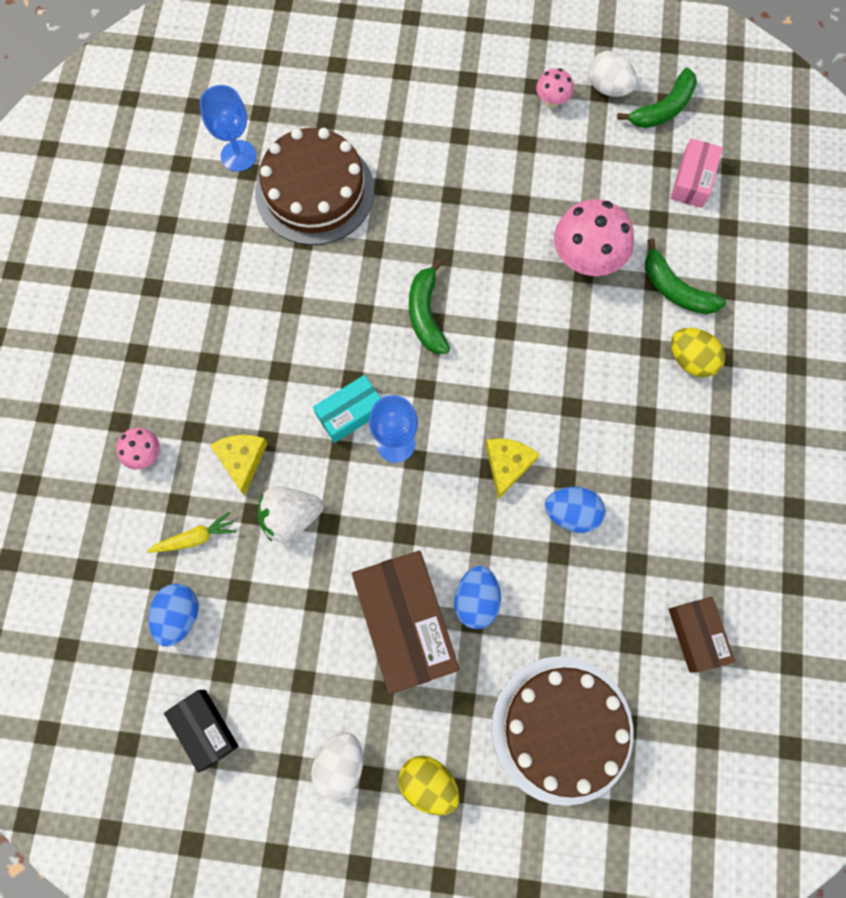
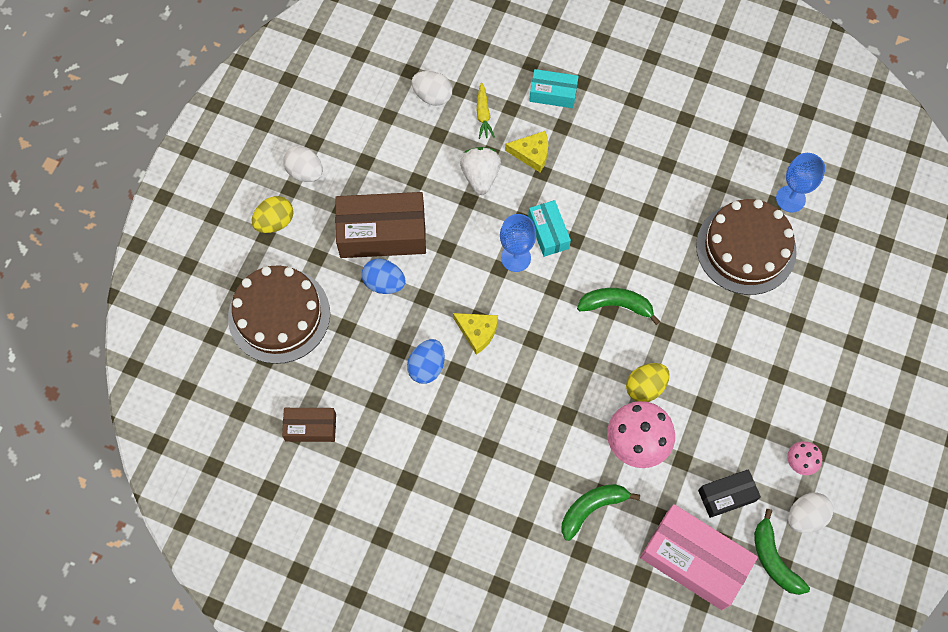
camera: 105 degrees right, 5 degrees down
(145, 454) = (553, 94): pink mushroom -> turquoise box
(179, 616) = (432, 96): blue egg -> white egg
(205, 729) = (354, 98): black box -> black box (726, 496)
(691, 360) = (526, 499): yellow egg -> yellow egg (645, 387)
(692, 180) = (694, 560): pink box -> pink box, size x1.84

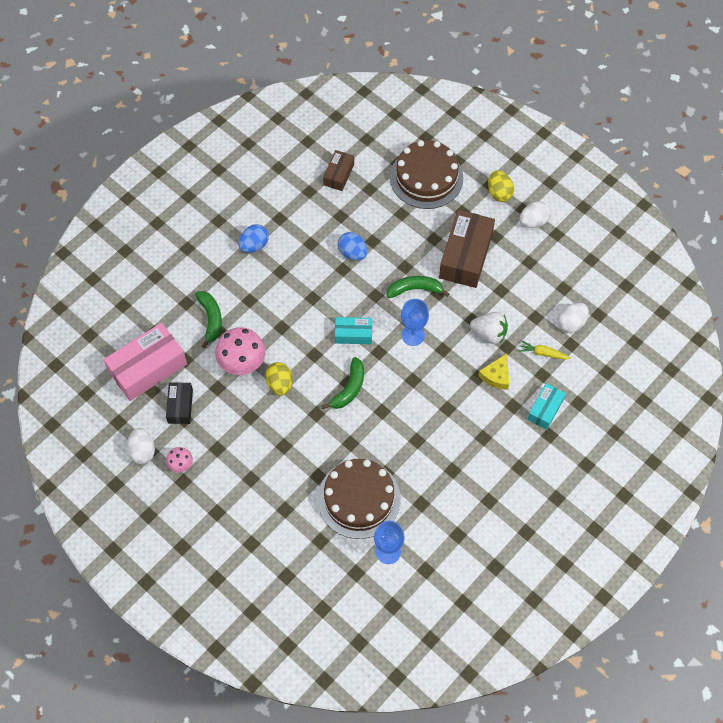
camera: 110 degrees right, 5 degrees down
(384, 283) = (426, 246): blue egg -> blue egg (254, 245)
(477, 332) = (365, 292): yellow cheese -> none
(548, 232) = (425, 364): turquoise box -> turquoise box (353, 334)
(774, 559) = (124, 418): green banana -> green banana (415, 289)

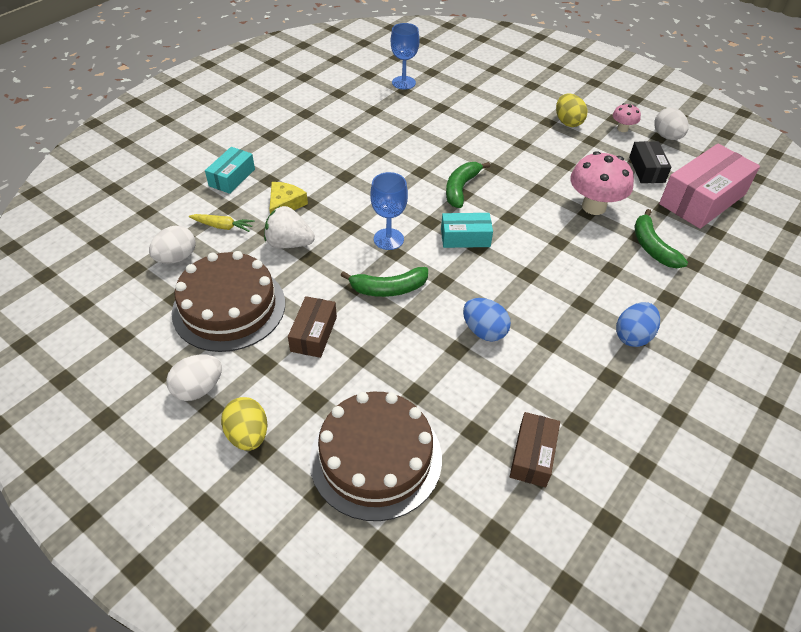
camera: 175 degrees right, 15 degrees down
(279, 384) = (542, 190): yellow egg -> yellow egg (568, 122)
(359, 499) = (436, 111): brown cake -> brown cake (229, 307)
(465, 256) = (314, 334): brown box -> brown box, size x0.54

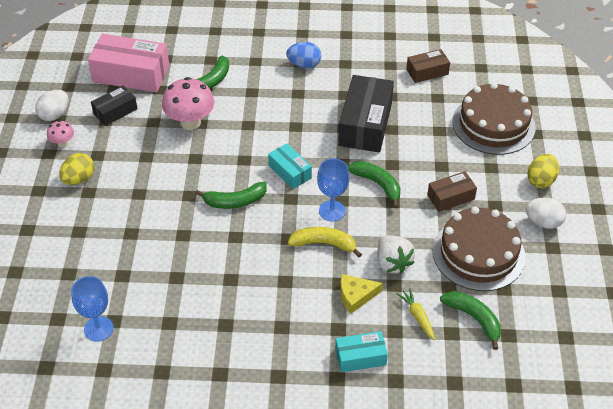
camera: 125 degrees left, 0 degrees up
(176, 258) = (474, 318): white egg -> green banana
(357, 215) = (324, 244): none -> yellow banana
(484, 331) = (365, 124): blue egg -> black box

